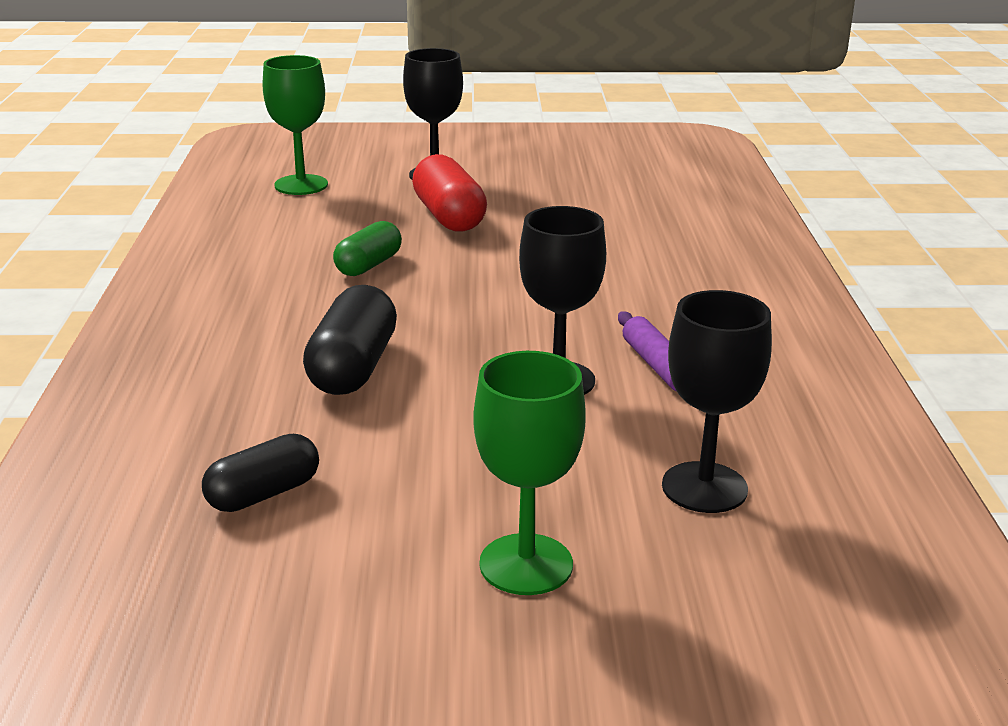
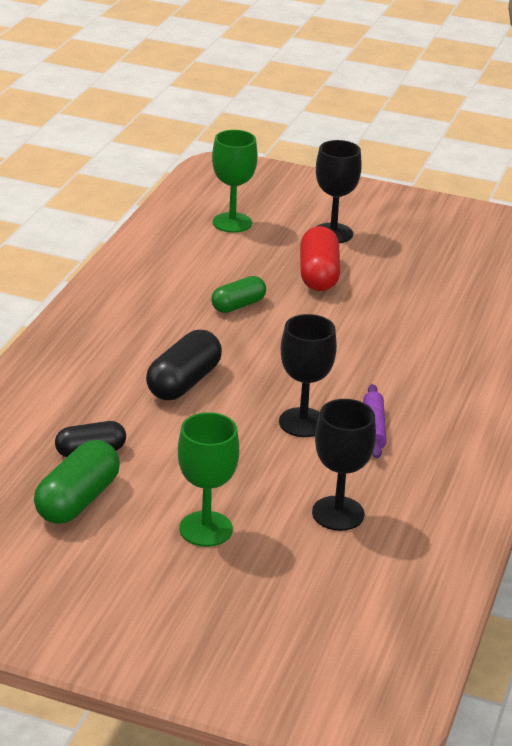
camera: 20 degrees right, 5 degrees up
(283, 576) = (78, 500): none -> green capsule

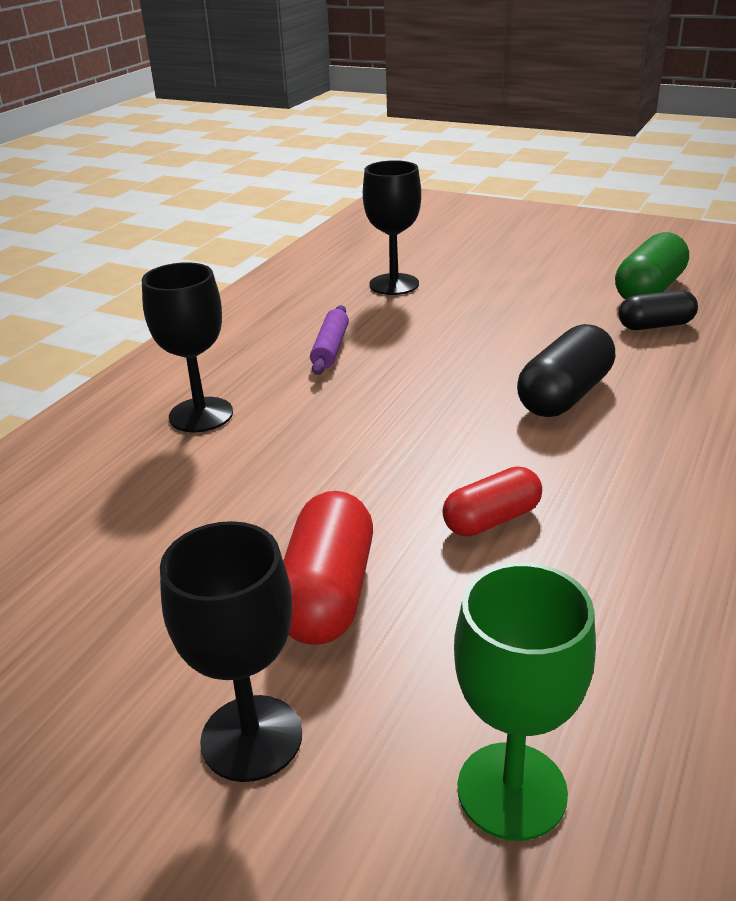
camera: 170 degrees left, 0 degrees up
(206, 529) = (519, 274): green goblet -> none
(238, 305) = (491, 519): green capsule -> red capsule
(303, 422) = (412, 353): black goblet -> black goblet (201, 415)

